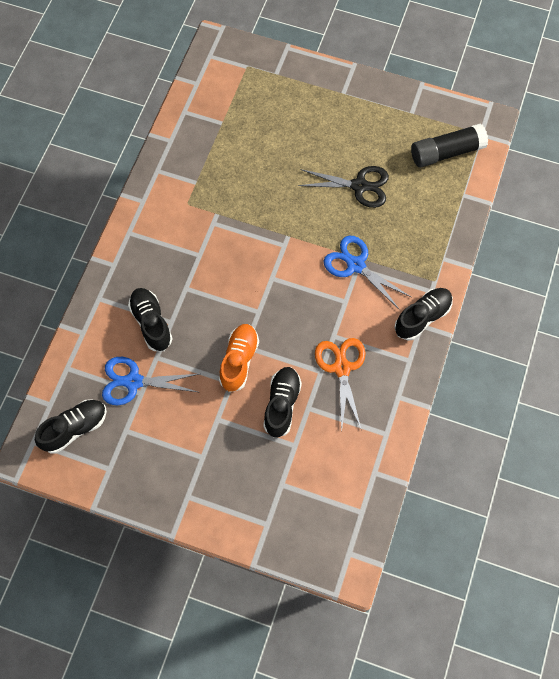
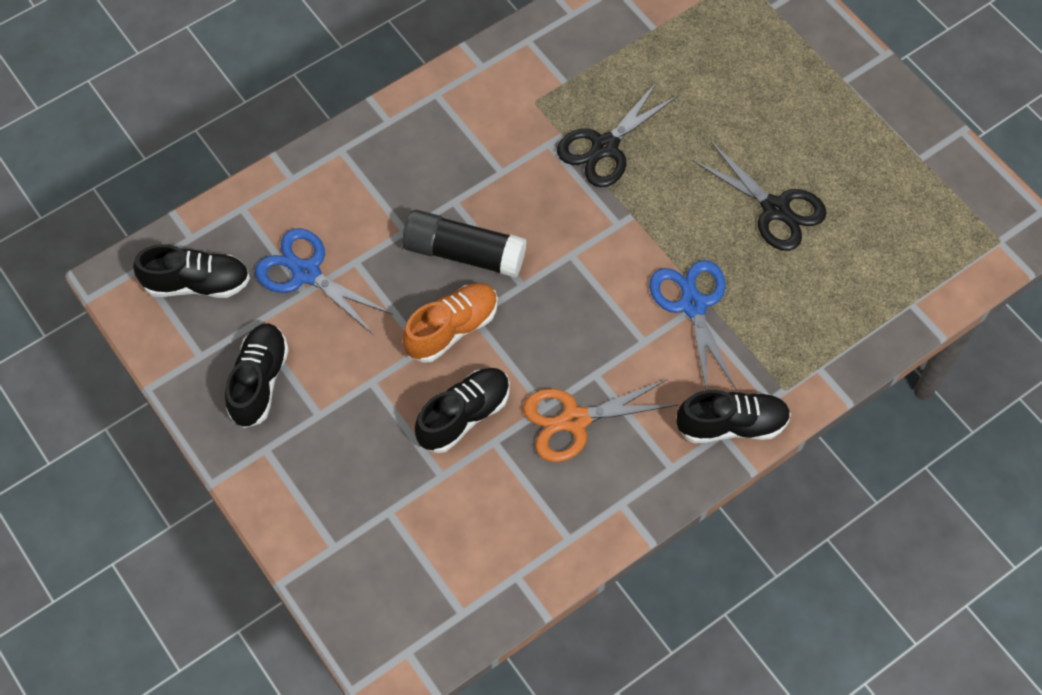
camera: 35 degrees right, 5 degrees down
(151, 323) = (380, 217): black shoe -> black shoe (259, 381)
(245, 206) = (605, 147): none -> black scissors
(341, 368) = (574, 420): orange scissors -> orange scissors turned 135 degrees counterclockwise
(446, 152) = (931, 236): black glue stick -> black glue stick (464, 253)

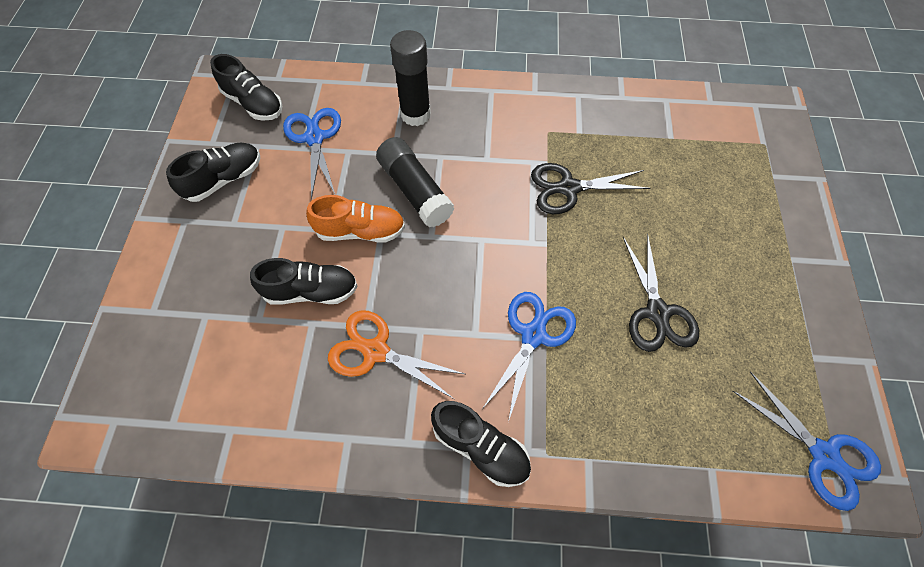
camera: 40 degrees right, 0 degrees up
(385, 174) = (415, 114): none -> black glue stick
(980, 232) = (823, 455): none -> blue scissors

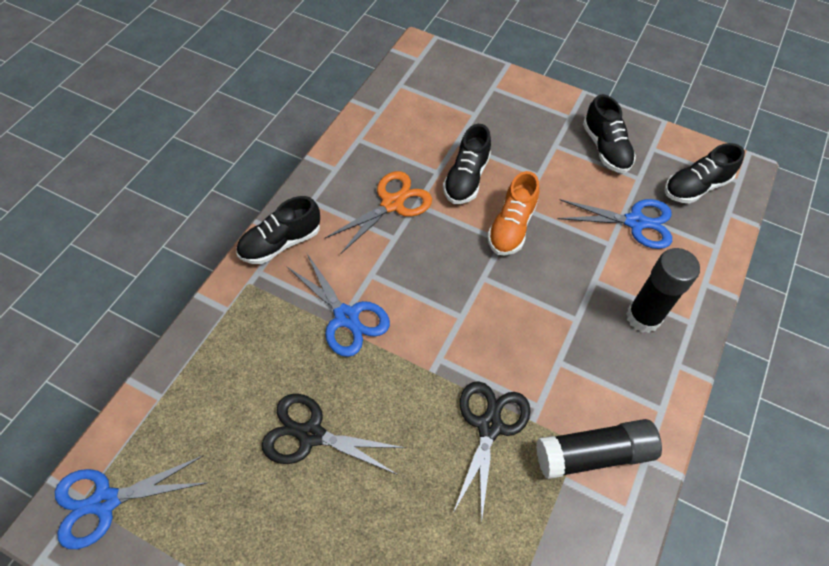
camera: 110 degrees right, 5 degrees down
(415, 191) = (540, 282): black glue stick -> black glue stick (593, 454)

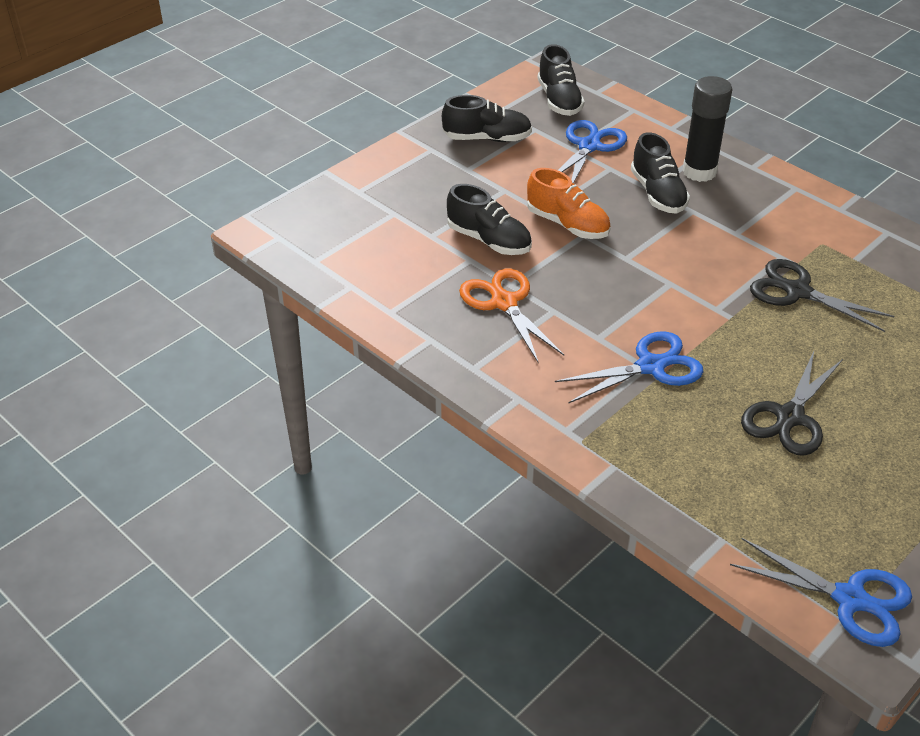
camera: 70 degrees left, 15 degrees down
(105, 501) = (850, 599): blue scissors -> blue scissors turned 60 degrees counterclockwise
(280, 243) = (530, 404): black shoe -> black shoe (658, 194)
(593, 454) = (833, 237): black glue stick -> none

